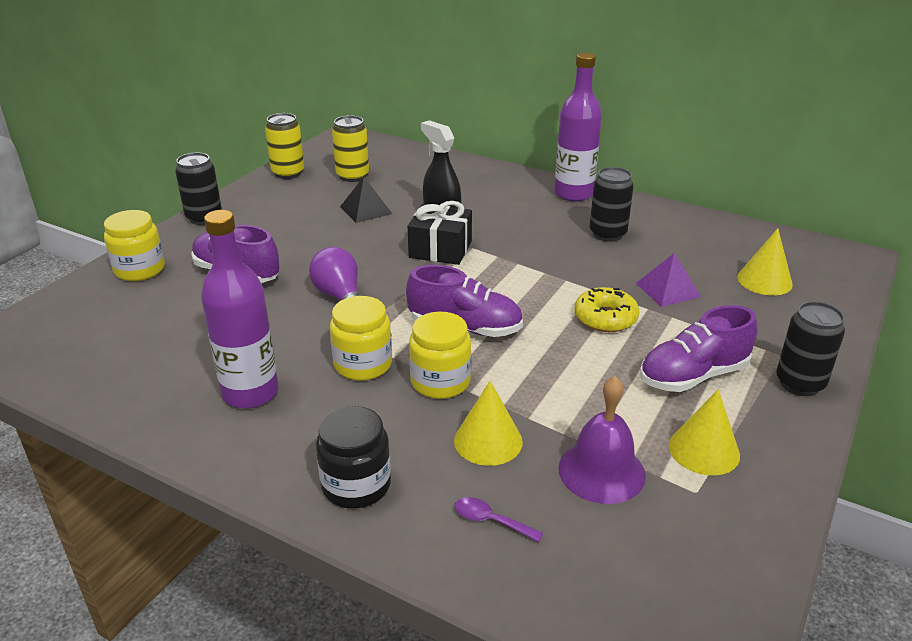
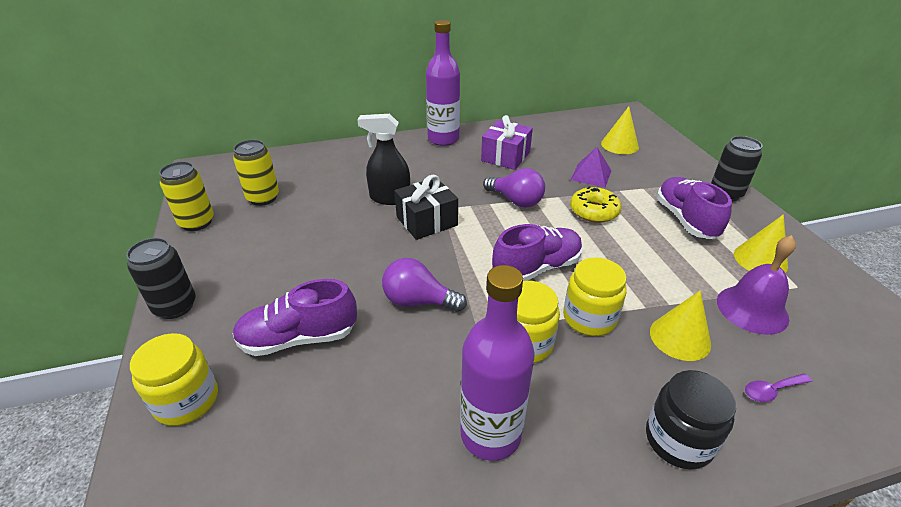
camera: 45 degrees left, 5 degrees up
(366, 210) = (321, 220): black pyramid -> none
(545, 273) = (516, 201): none -> purple light bulb
(607, 234) = (505, 156): black can -> purple gift
(693, 376) = (685, 219): purple shoe -> purple shoe turned 150 degrees clockwise

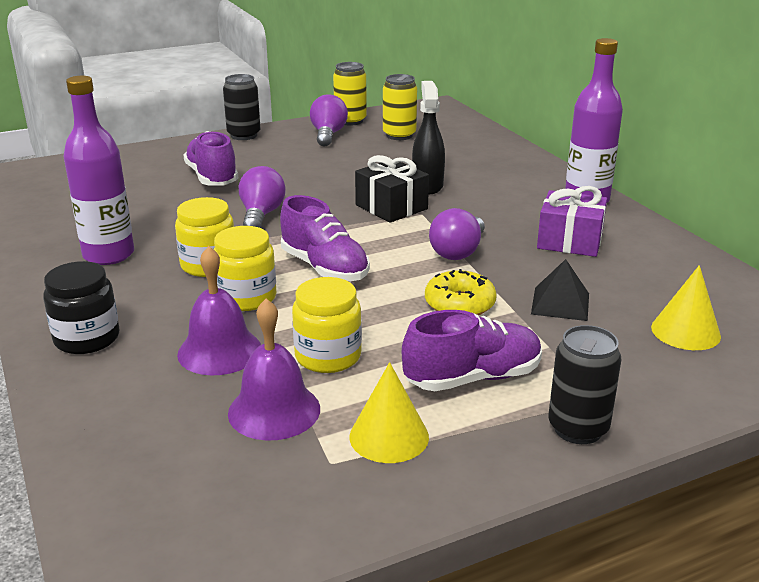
camera: 80 degrees right, 10 degrees down
(186, 400) = (154, 156): yellow jar -> yellow jar (328, 356)
(226, 241) = (328, 135): none -> purple light bulb
(591, 175) = (560, 303): purple pyramid -> black pyramid
(680, 337) = (219, 351): yellow cone -> purple bell
(771, 390) = (139, 403): purple spoon -> none

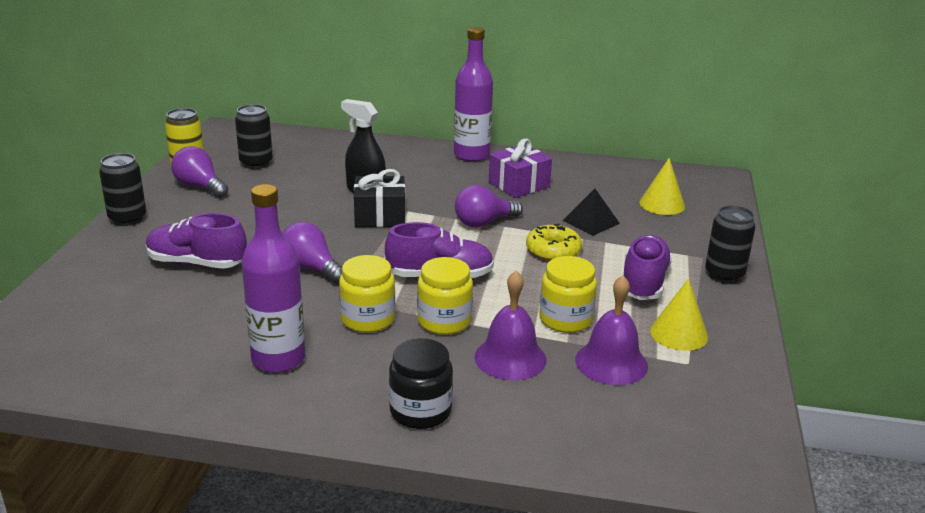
camera: 55 degrees left, 0 degrees up
(399, 135) = (256, 163): yellow can -> black can
(458, 252) = (483, 223): purple light bulb -> purple light bulb turned 90 degrees clockwise

